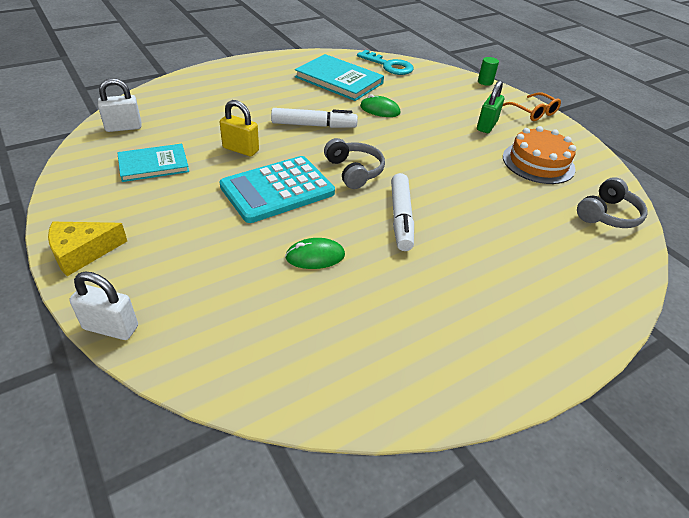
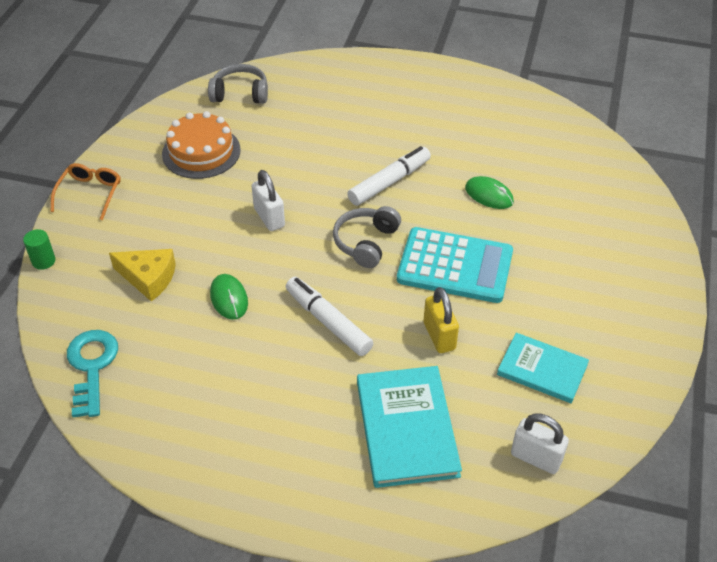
camera: 130 degrees left, 5 degrees up
(82, 252) = (660, 303): yellow cheese -> yellow cheese (148, 278)
(111, 327) = (666, 231): white padlock -> white padlock (269, 218)
(339, 80) = (196, 380): turquoise book -> turquoise book (407, 428)
(486, 126) = (166, 209): green padlock -> none

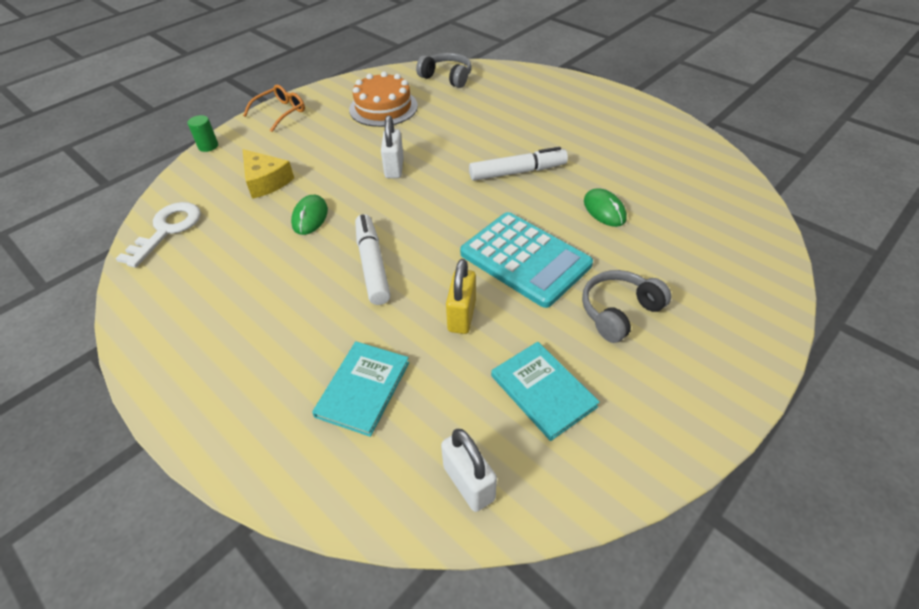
camera: 30 degrees right, 0 degrees up
(92, 366) = (167, 230): turquoise key -> white key
(366, 242) = (458, 212): grey headphones -> grey headphones (619, 312)
(407, 428) = (363, 389): turquoise book -> turquoise book, size x0.65

